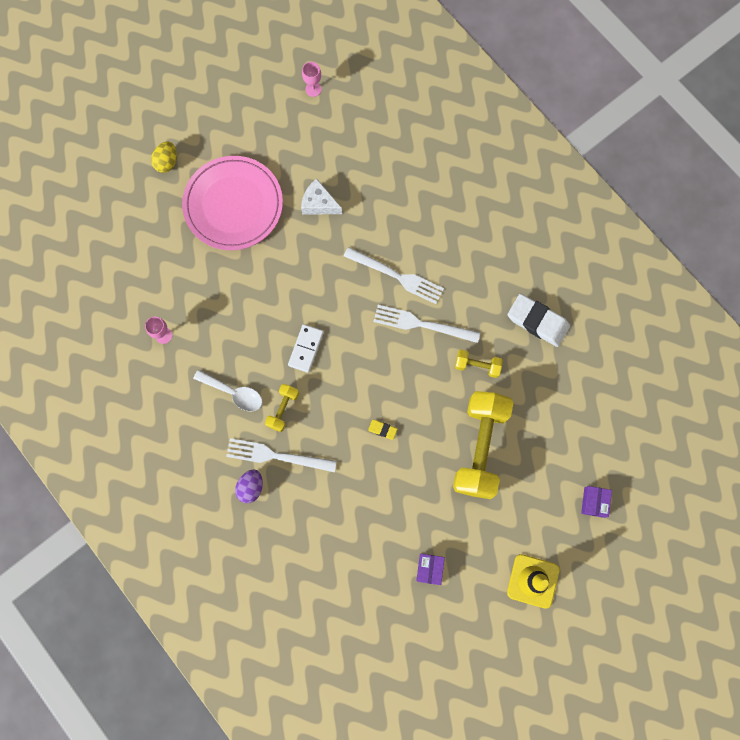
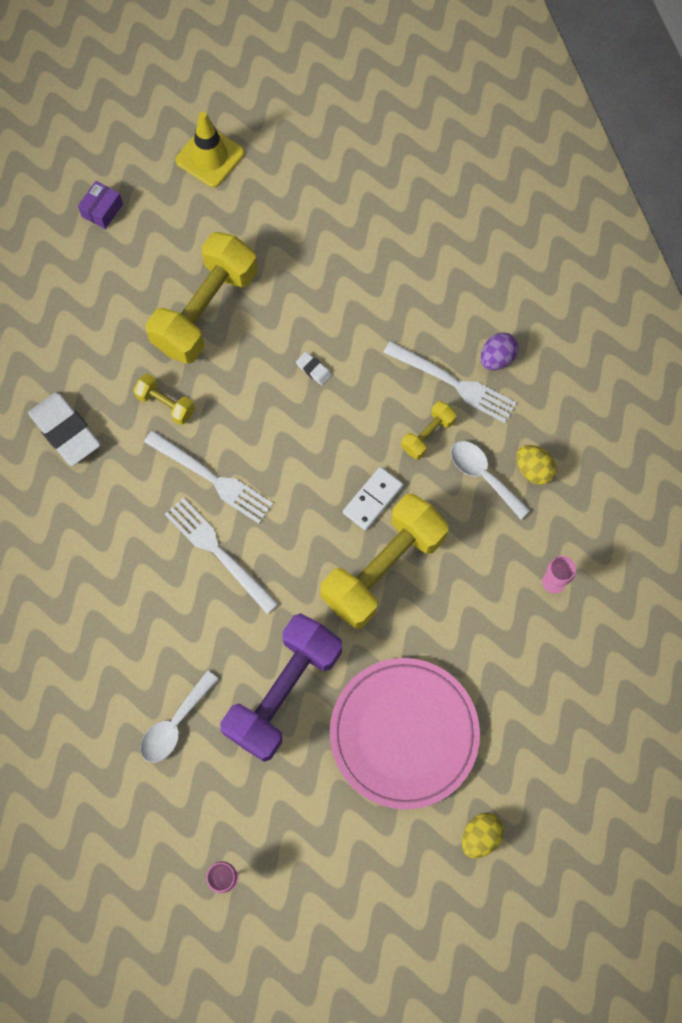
camera: 160 degrees left, 5 degrees down
(199, 410) = (533, 470): none -> yellow egg
(282, 304) = (383, 568): none -> yellow dumbbell
(319, 203) = (283, 692): white cheese -> purple dumbbell
(379, 162) = (175, 724): none -> white spoon
(382, 430) = (314, 369): yellow eraser -> white eraser
(429, 569) = (319, 205): purple box -> none

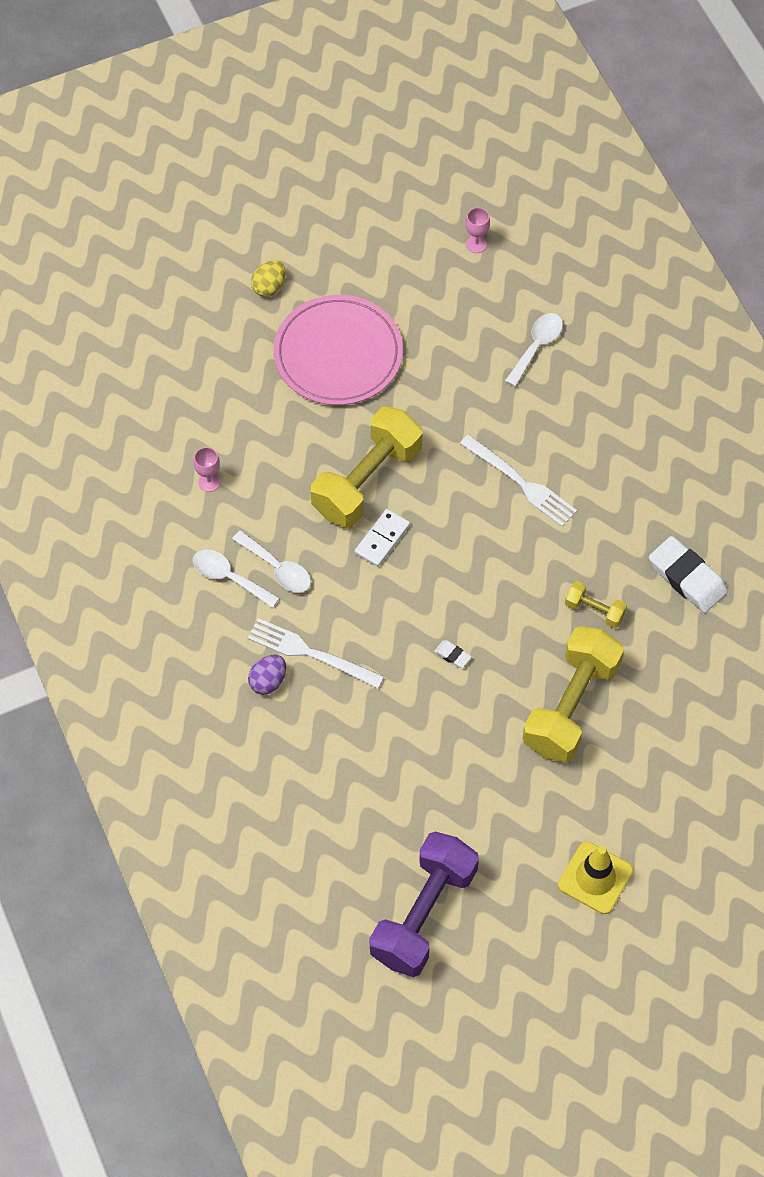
camera: 175 degrees right, 10 degrees down
(102, 210) = (700, 806): purple box -> none
(212, 478) = (537, 546): white fork -> none
(283, 692) = (446, 377): purple dumbbell -> purple dumbbell (423, 914)
(427, 435) = (333, 602): yellow dumbbell -> none
(533, 470) = (229, 577): yellow egg -> white spoon

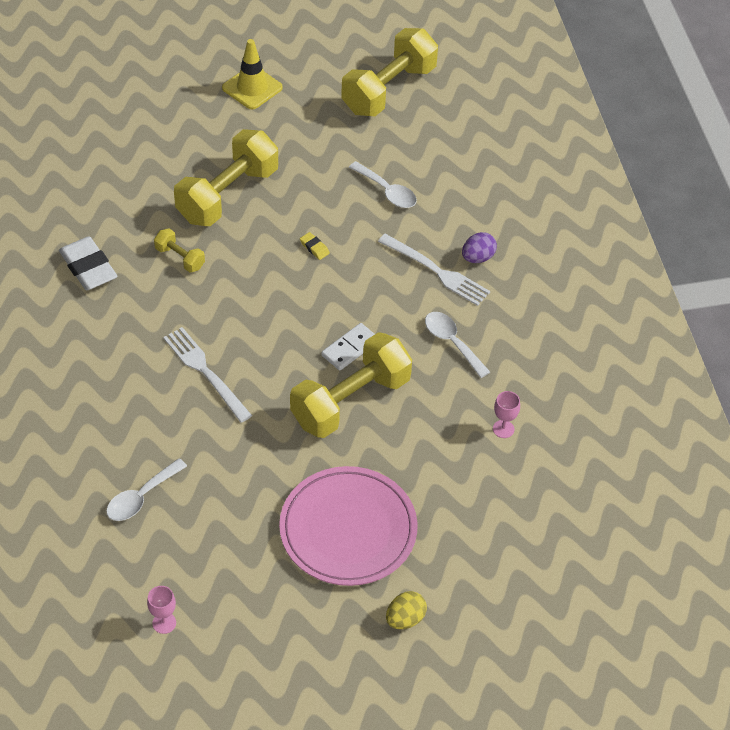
camera: 170 degrees left, 10 degrees down
(229, 577) = (497, 343): white spoon -> white spoon (387, 191)
(423, 914) = (389, 90): purple dumbbell -> yellow dumbbell
(452, 655) = (314, 248): white eraser -> yellow eraser

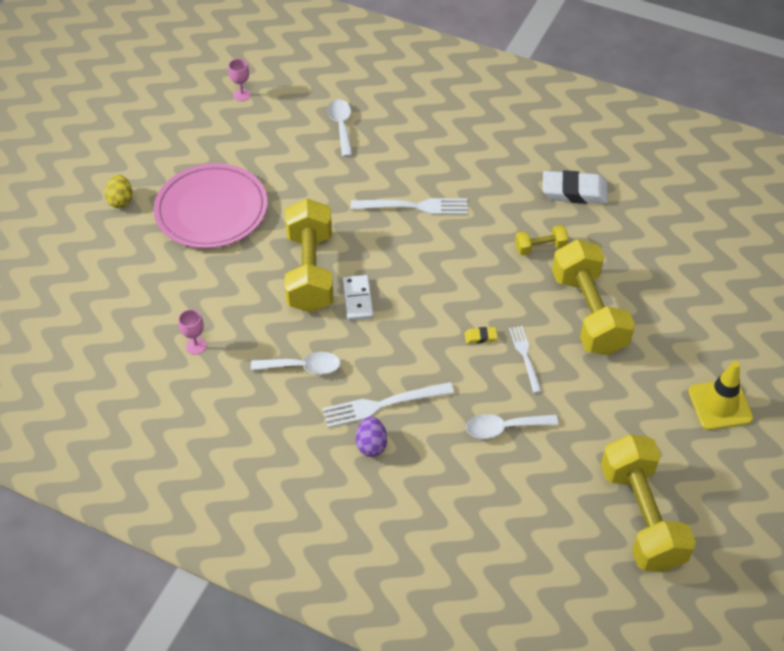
camera: 130 degrees right, 0 degrees up
(308, 212) = (525, 356): none -> white fork

